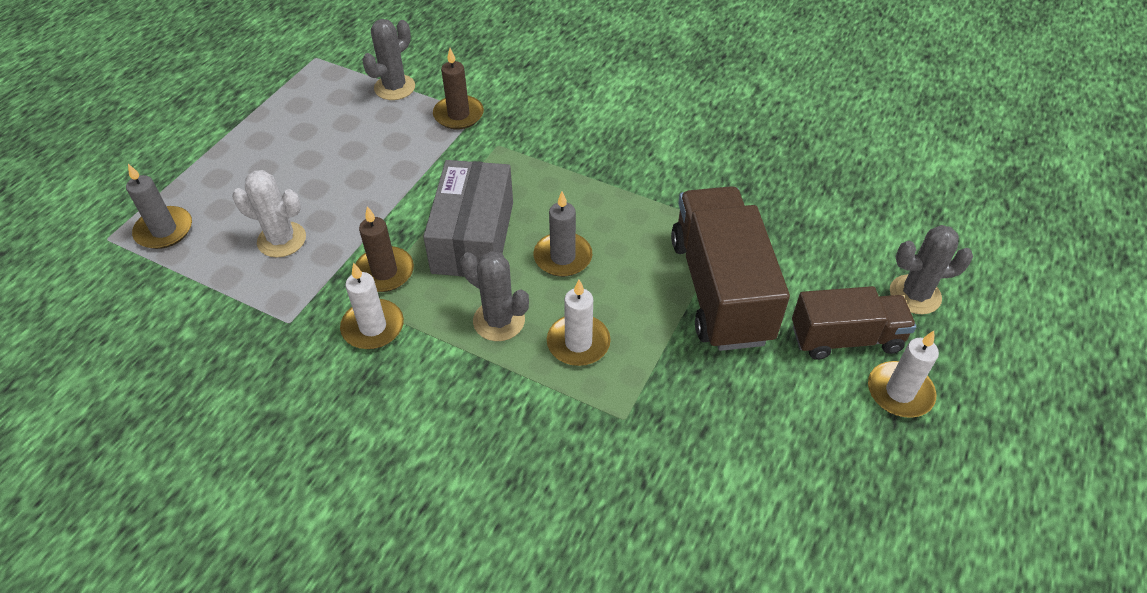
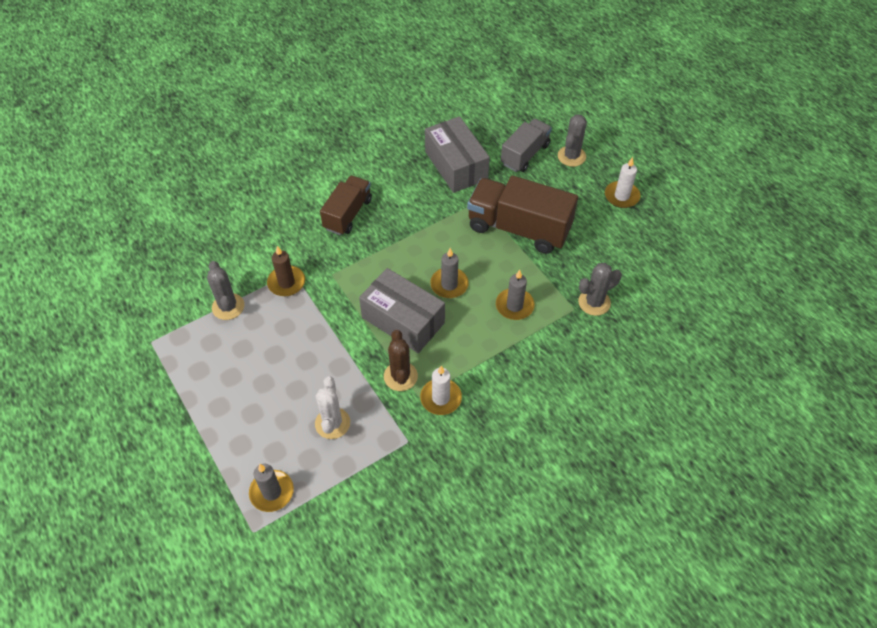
camera: 60 degrees left, 5 degrees up
(282, 240) = (332, 423): white cactus -> white cactus turned 45 degrees counterclockwise
(384, 272) = (400, 376): brown candle -> brown cactus
(499, 321) = (476, 335): grey cactus -> grey cactus (594, 302)
(578, 343) = (514, 306): white candle -> grey candle
(769, 178) = (456, 165): none -> grey box
(845, 338) = (580, 197): brown truck -> brown truck (348, 214)
(862, 240) = (525, 154): none -> grey truck

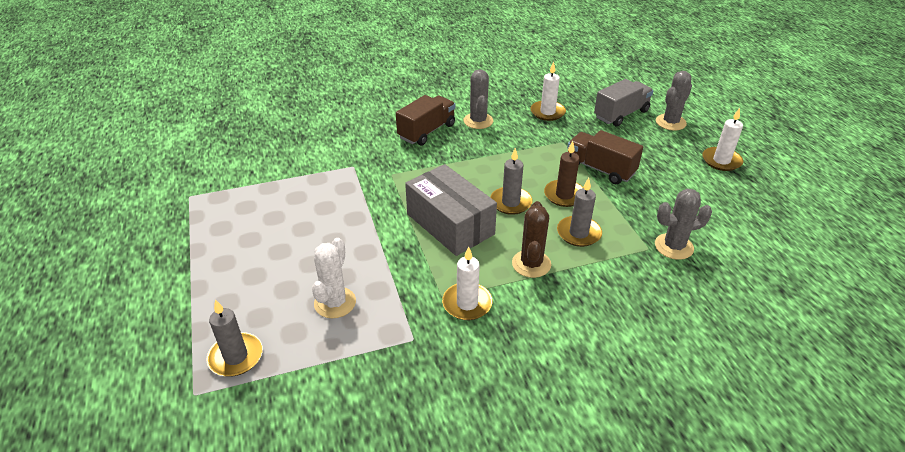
camera: 15 degrees right, 15 degrees down
(228, 307) = (277, 182): grey cactus -> grey cactus (478, 121)
(286, 283) = (343, 173): brown candle -> brown candle (564, 195)
(400, 376) = (428, 273): brown cactus -> brown cactus (531, 264)
(456, 165) = (547, 112): grey box -> white candle
(519, 228) = (600, 169): brown truck -> brown truck, size x0.62

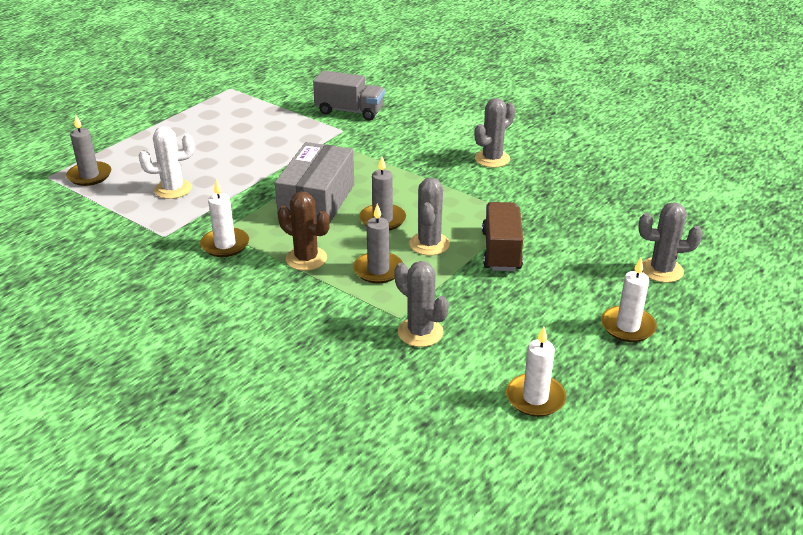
camera: 55 degrees right, 5 degrees down
(426, 131) = (438, 141): brown truck -> none
(531, 264) = (306, 258): brown cactus -> brown cactus turned 60 degrees clockwise
(547, 112) = (564, 189): white candle -> white candle (535, 398)
(564, 195) = (429, 244): brown candle -> grey cactus
(621, 114) = (628, 233): grey truck -> grey truck (349, 111)

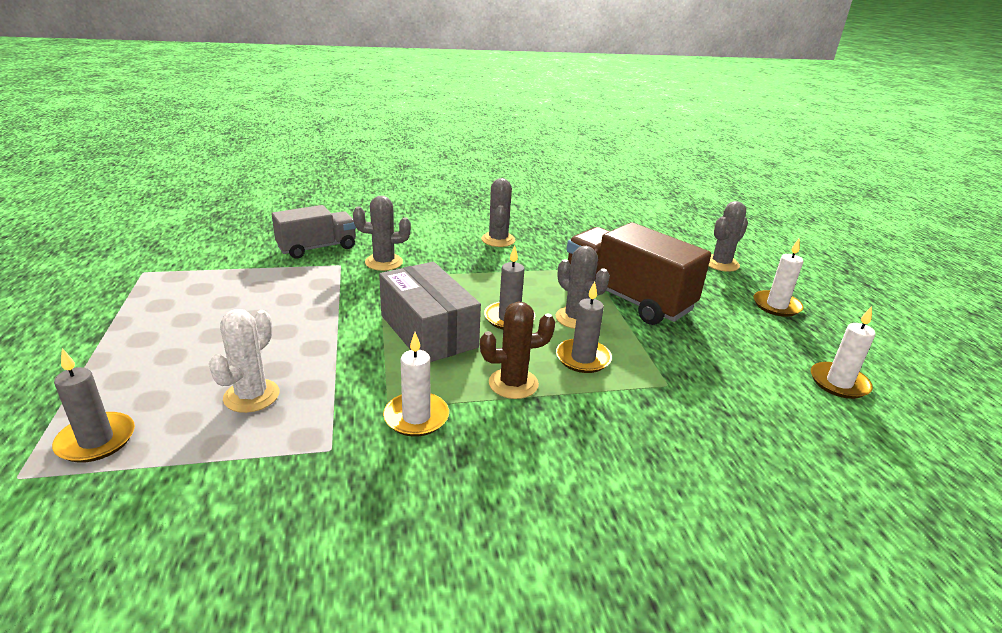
camera: 50 degrees left, 5 degrees down
(420, 332) = (701, 386): grey cactus -> grey cactus (384, 262)
(501, 251) = (627, 298): brown truck -> brown truck, size x1.60

